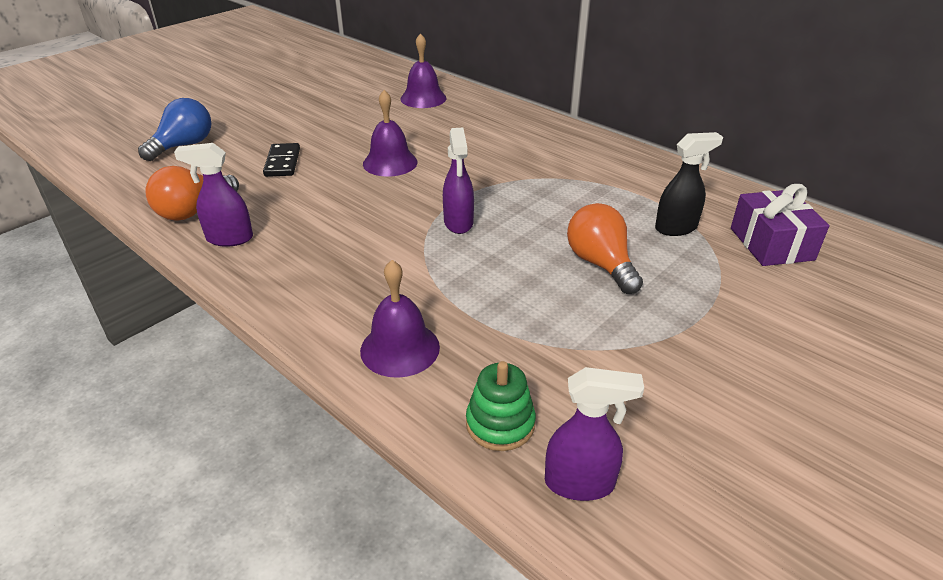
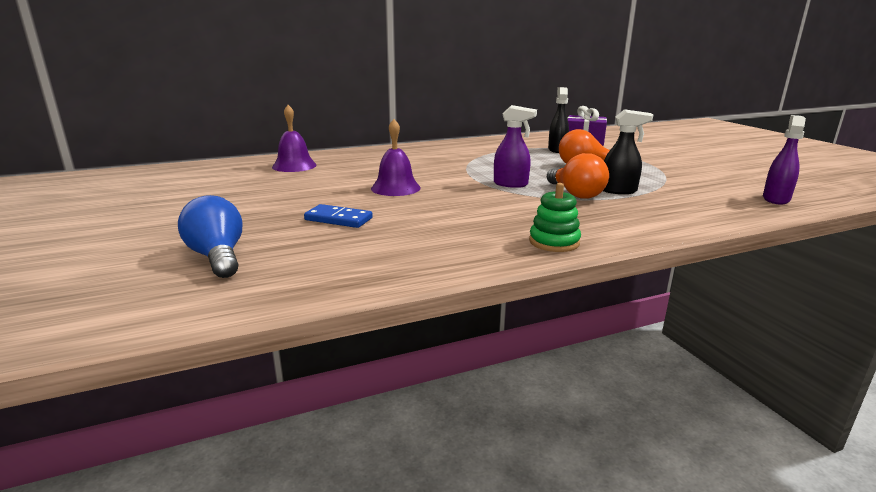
camera: 65 degrees left, 15 degrees down
(193, 211) = (391, 262): orange light bulb -> orange light bulb (576, 194)
(229, 238) = (465, 251): purple spray bottle -> none
(282, 162) = (338, 219): black domino -> blue domino
(400, 348) = (656, 216): purple bell -> none
(495, 307) = (619, 191): none -> black spray bottle
(500, 424) = (731, 205): green stacking toy -> green stacking toy (554, 242)

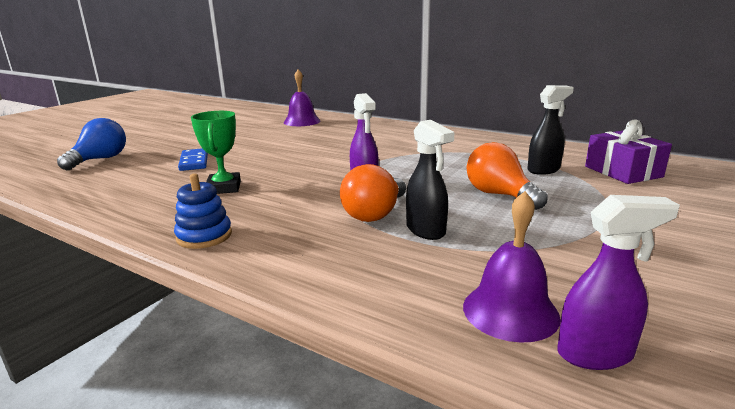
camera: 55 degrees right, 0 degrees up
(395, 188) = (289, 155): purple bell -> purple bell (510, 311)
(446, 220) = (224, 188): none -> green trophy
(554, 242) = (204, 236): green stacking toy -> blue stacking toy

